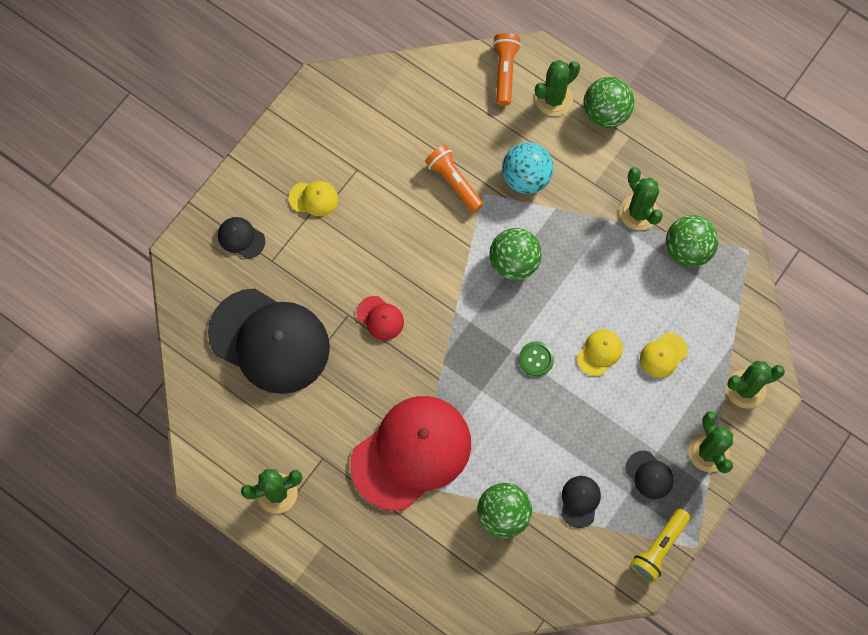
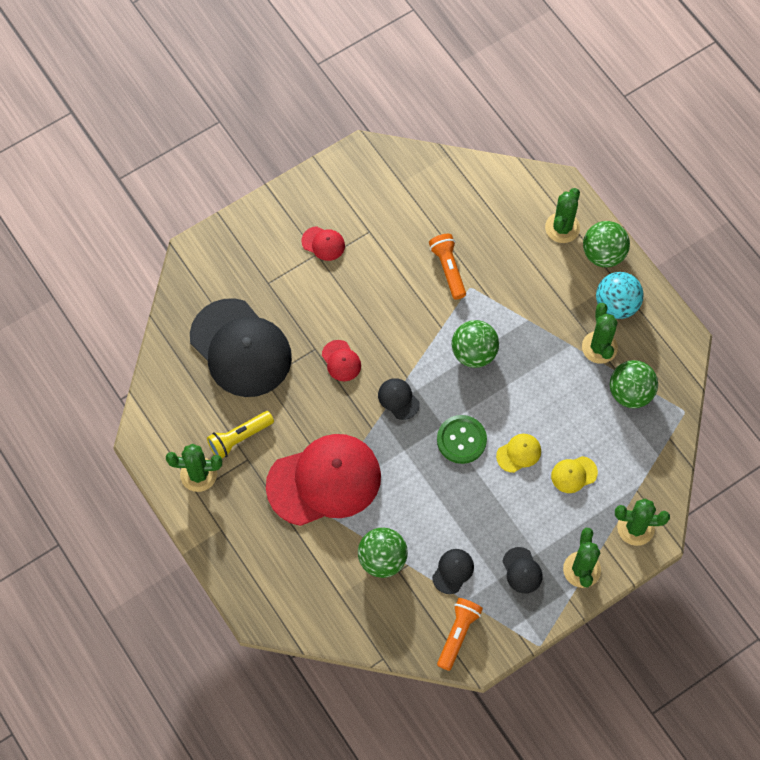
camera: 20 degrees right, 5 degrees down
(241, 238) = (249, 256): black cap -> black cap (398, 399)
(313, 198) = (323, 243): yellow cap -> red cap
(504, 72) = (528, 191): orange flashlight -> orange flashlight (458, 634)
(526, 178) = (512, 286): turquoise ball -> turquoise ball (616, 305)
(536, 359) = (461, 440): green button -> green button, size x1.55
(553, 99) = (562, 228): green cactus -> green cactus turned 45 degrees counterclockwise
(659, 548) = (506, 634): yellow flashlight -> yellow flashlight (239, 438)

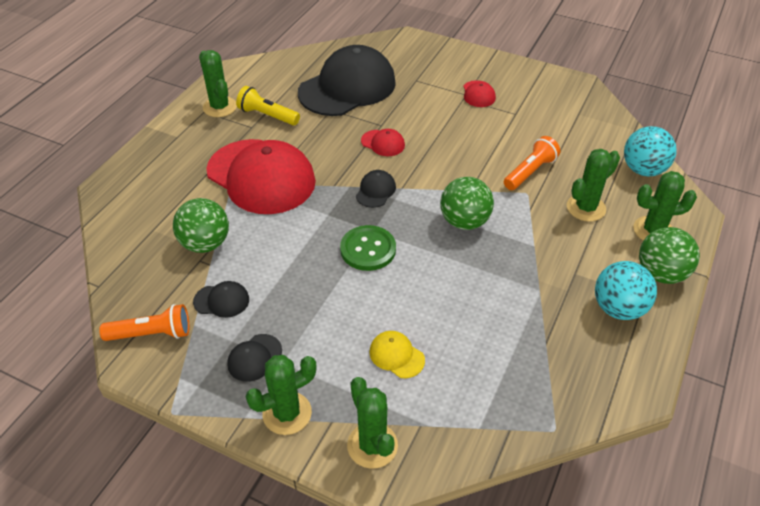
camera: 60 degrees right, 20 degrees down
(240, 348) = (347, 87): black cap -> black cap turned 150 degrees counterclockwise
(341, 361) = (383, 143): red cap -> red cap turned 90 degrees counterclockwise
(497, 185) = (643, 170): none -> turquoise ball
(519, 453) = (386, 299): yellow cap -> none
(599, 347) = (558, 315): green cactus -> green cactus (586, 208)
(630, 393) = (531, 365): green ball -> none

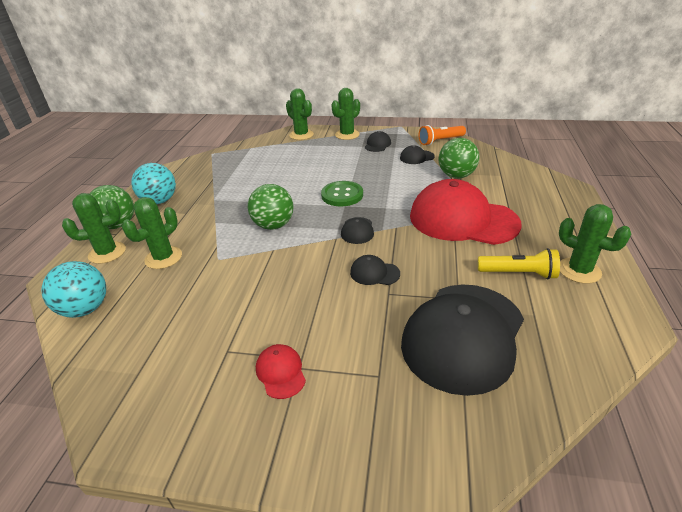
camera: 165 degrees right, 10 degrees down
(383, 143) = (374, 273): red cap -> black cap
(396, 356) = (301, 158): yellow cap -> none
(530, 172) = (214, 278): orange flashlight -> none

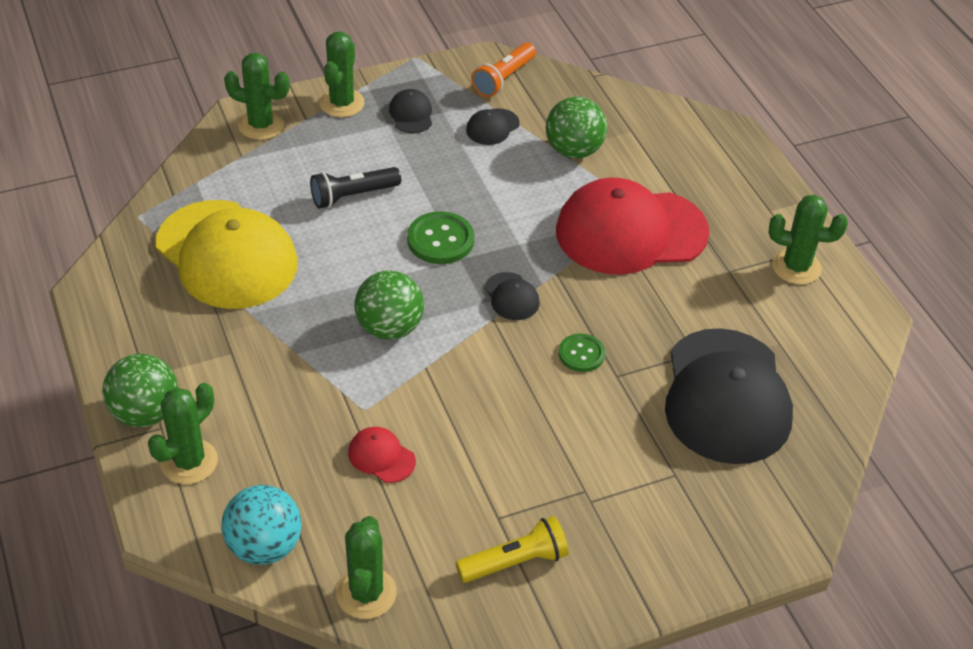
camera: 35 degrees left, 10 degrees up
(159, 201) = (161, 346): turquoise ball -> none
(163, 258) = (285, 437): green cactus -> green cactus (366, 593)
(231, 175) = (226, 255): none -> yellow cap
(280, 372) = (577, 514): red cap -> red cap (381, 457)
(315, 167) = (353, 196): none -> black flashlight
(374, 273) = (581, 354): black cap -> green button
(518, 273) = (737, 294): yellow flashlight -> yellow flashlight (514, 562)

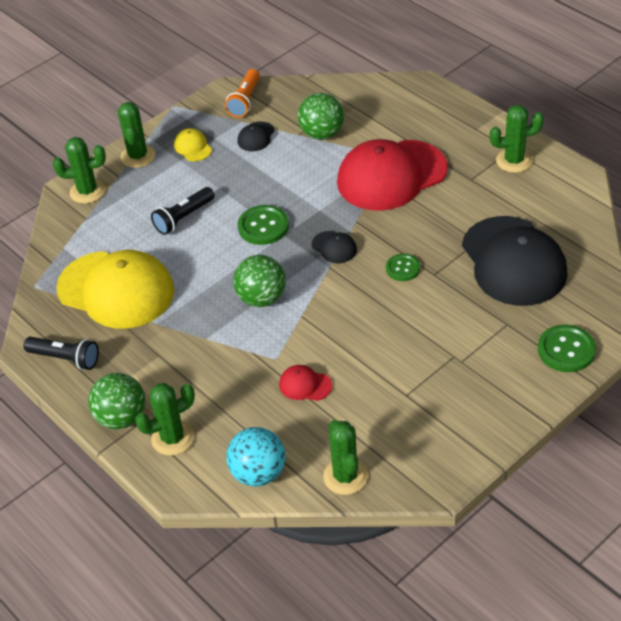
camera: 15 degrees left, 0 degrees up
(123, 316) = (65, 358): none -> black flashlight
(189, 462) = (172, 438): green cactus -> green cactus turned 45 degrees clockwise
(411, 114) = (193, 147): black cap -> yellow cap
(514, 562) = (433, 418): yellow flashlight -> none
(733, 538) = (566, 350): none -> green button

